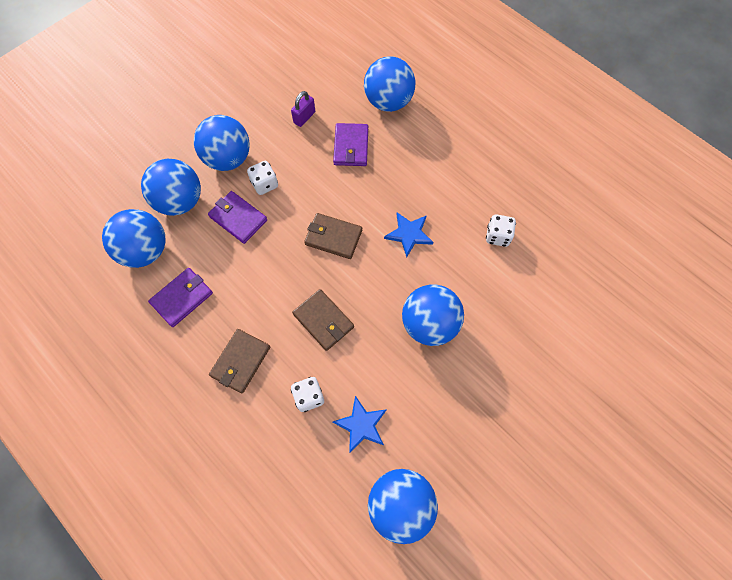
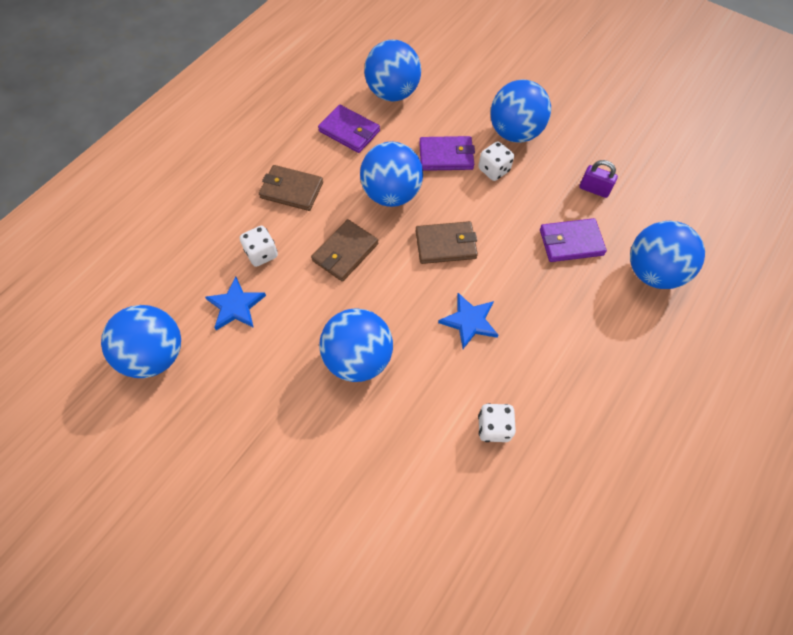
camera: 80 degrees right, 5 degrees down
(180, 201) = (452, 106): blue ball -> blue ball (391, 194)
(238, 218) = (446, 156): purple wallet -> purple wallet turned 60 degrees clockwise
(333, 237) = (446, 244): brown wallet -> brown wallet turned 75 degrees clockwise

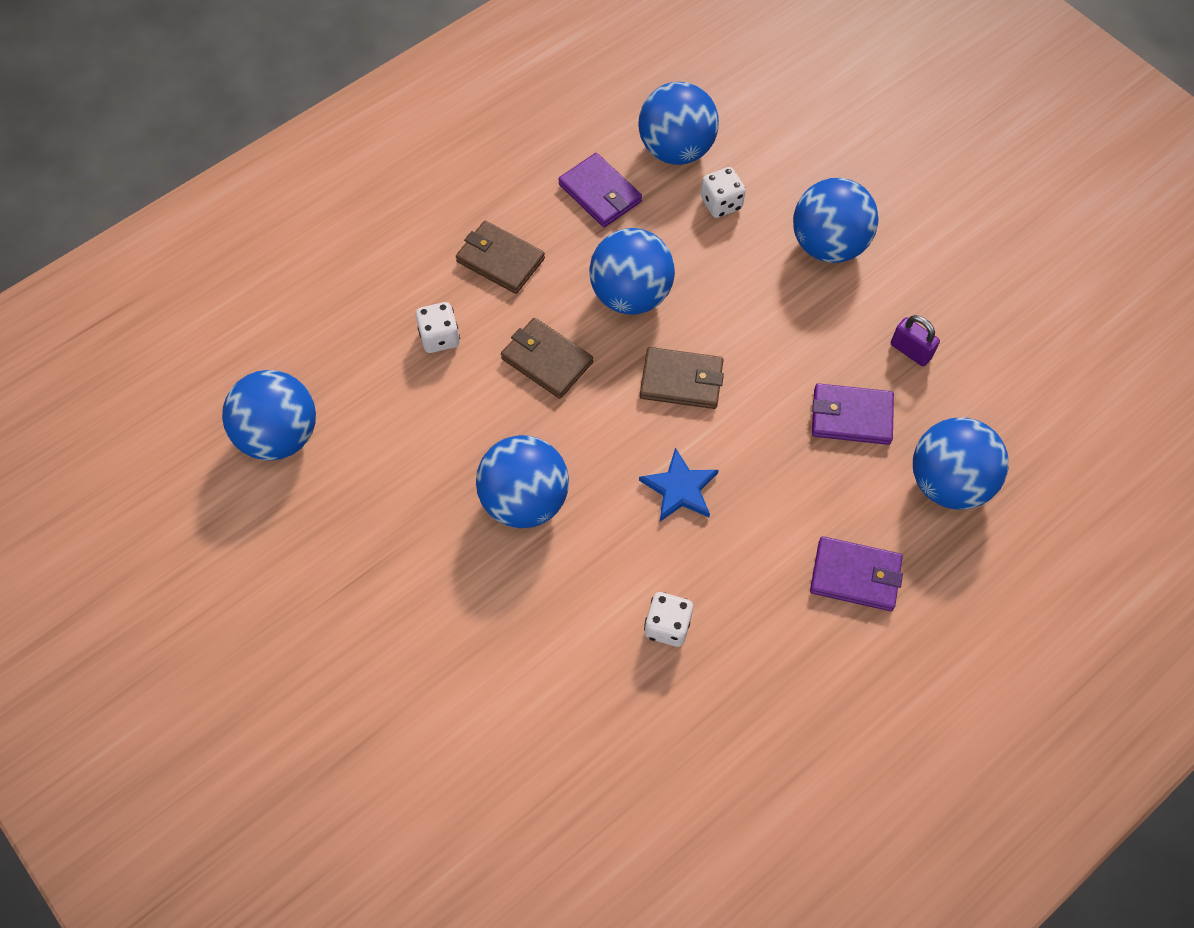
camera: 15 degrees right, 0 degrees up
(236, 306) = (390, 397): blue star -> none
(345, 252) = (546, 360): brown wallet -> brown wallet turned 75 degrees clockwise
(446, 156) = (721, 258): purple wallet -> purple wallet (855, 576)
(494, 170) = (780, 292): white dice -> white dice (721, 204)

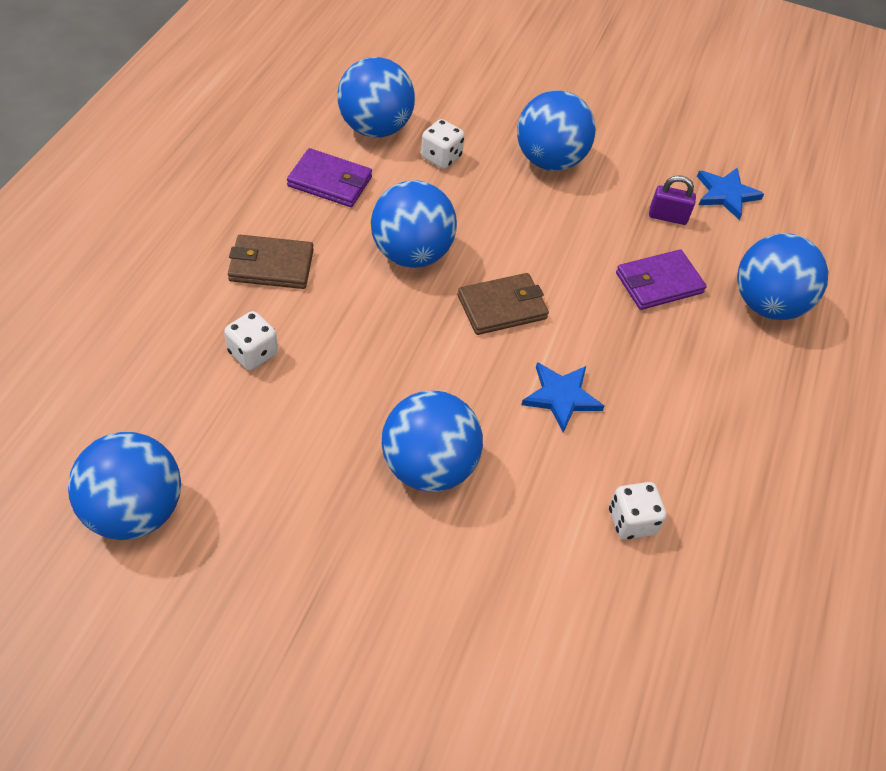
camera: 35 degrees left, 10 degrees down
(546, 360) = (370, 335): brown wallet -> none
(855, 576) = (752, 407): purple wallet -> none
(993, 349) = (726, 194): none -> blue star

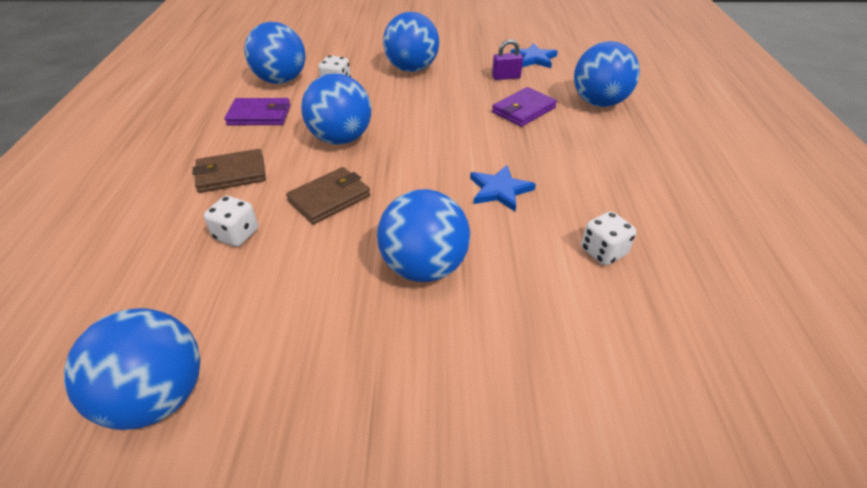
camera: 15 degrees left, 10 degrees down
(502, 307) = (424, 151): brown wallet -> brown wallet (329, 198)

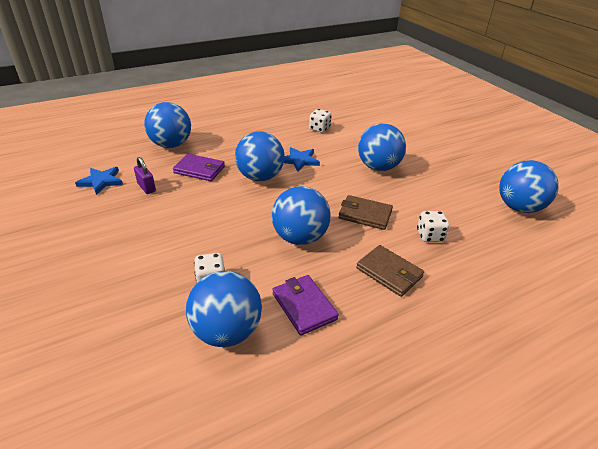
camera: 120 degrees left, 5 degrees down
(412, 69) = (152, 243): blue ball -> blue ball (260, 177)

